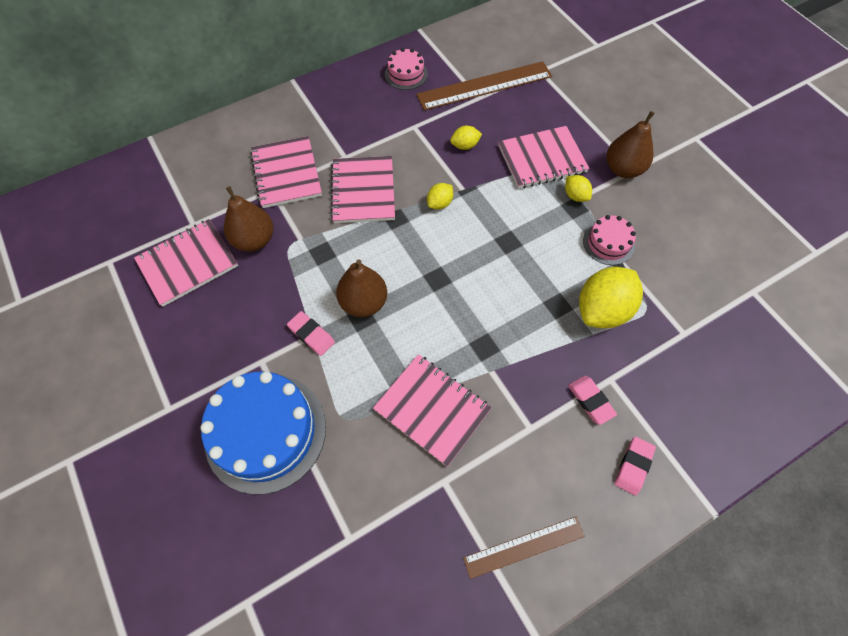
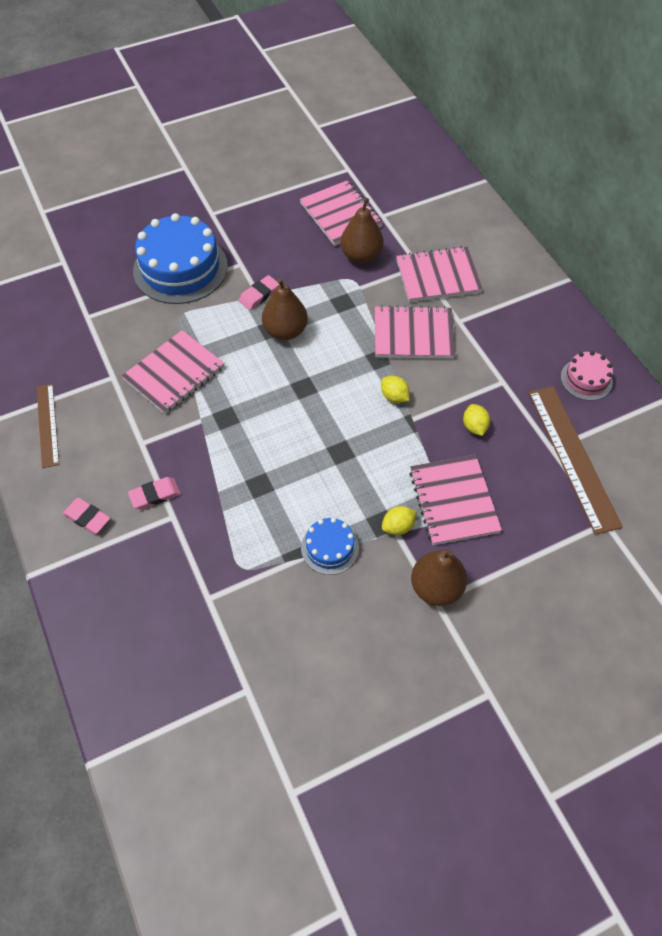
camera: 95 degrees right, 5 degrees down
(602, 310) = (248, 525): yellow lemon -> none
(608, 243) = (330, 548): pink cake -> blue cake

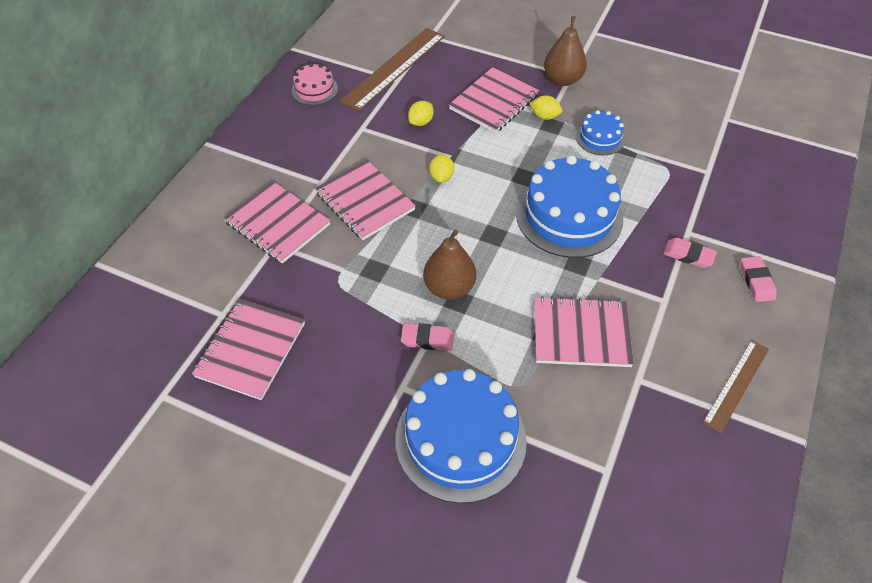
camera: 130 degrees left, 5 degrees down
(271, 449) = (569, 216): none -> blue cake
(361, 256) = (299, 294): brown pear -> none

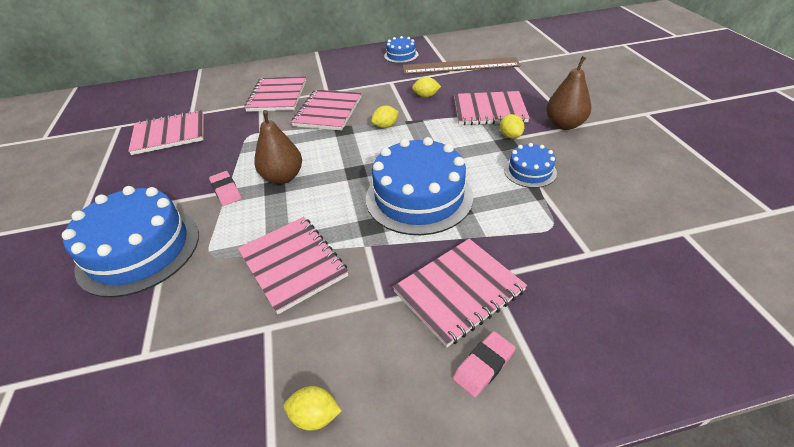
camera: 55 degrees right, 10 degrees down
(314, 90) = (401, 55): pink cake -> blue cake
(688, 255) = (459, 291): pink eraser -> pink notebook
(736, 385) = (315, 416): brown ruler -> yellow lemon

